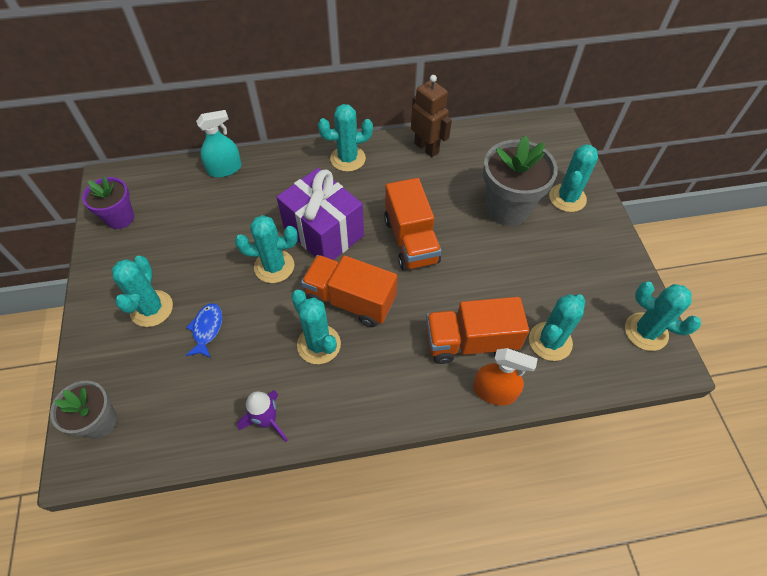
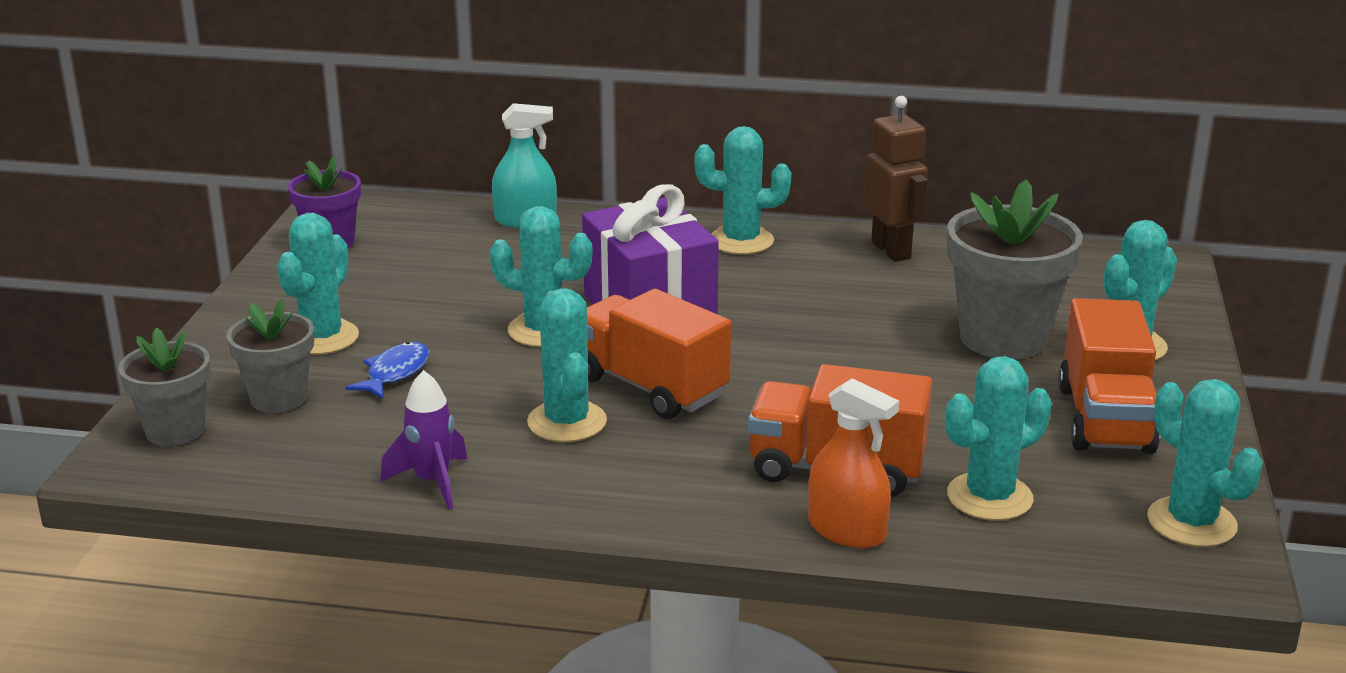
camera: 20 degrees right, 30 degrees down
(149, 372) = (278, 398): none -> grey flower pot
(411, 240) = (798, 343): orange truck -> orange truck (1105, 419)

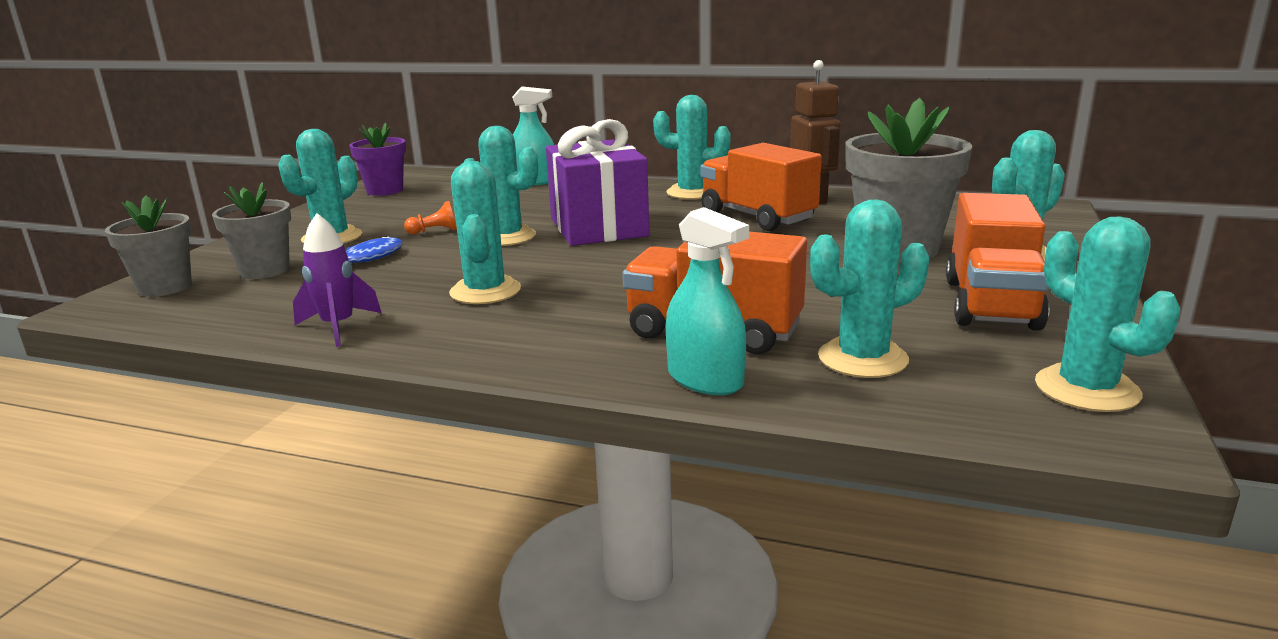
camera: 10 degrees right, 5 degrees down
(448, 322) = (435, 231): none -> orange pawn
(650, 387) = (571, 271): orange truck -> orange truck (757, 217)
(847, 530) = (705, 379): orange spray bottle -> turquoise spray bottle

